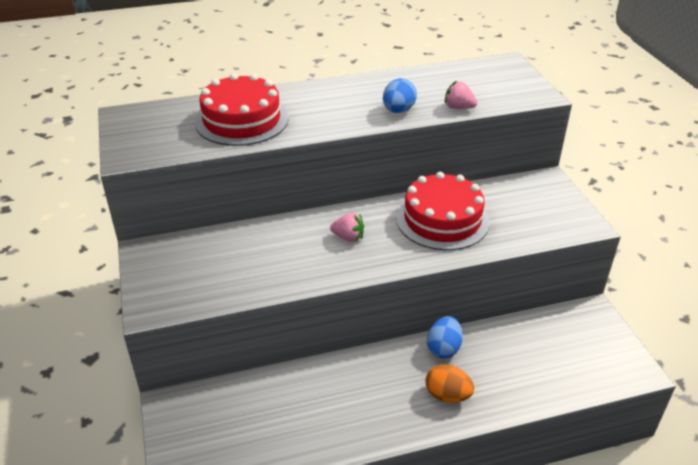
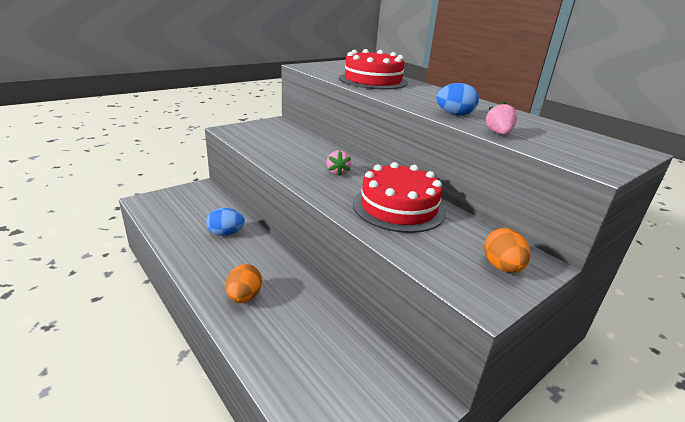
camera: 65 degrees right, 10 degrees down
(443, 348) = (300, 286): blue egg -> blue egg (226, 233)
(548, 200) = (502, 267): none -> orange egg

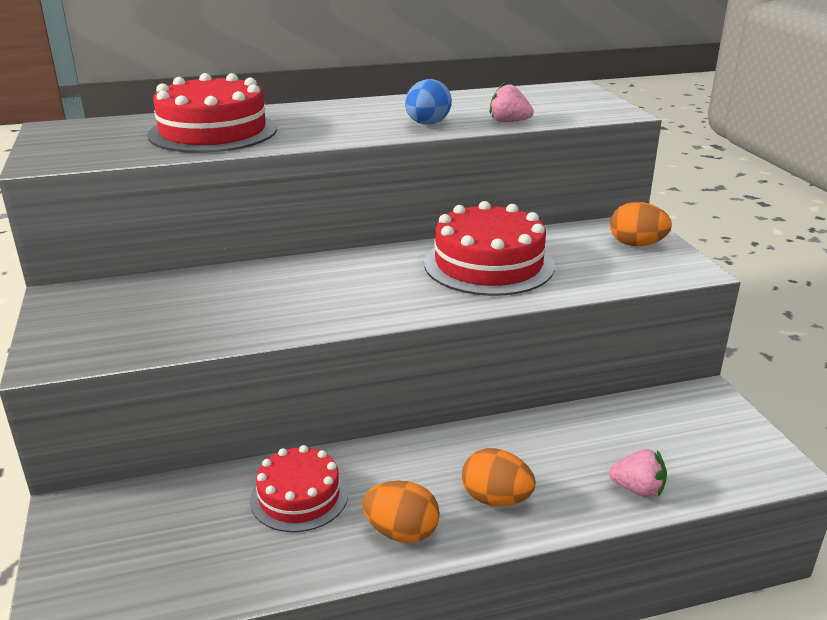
camera: 65 degrees left, 0 degrees up
(207, 268) = (401, 532): none -> orange egg
(226, 233) = (299, 496): blue egg -> red cake
(337, 172) = (354, 282): pink strawberry -> pink strawberry (638, 489)

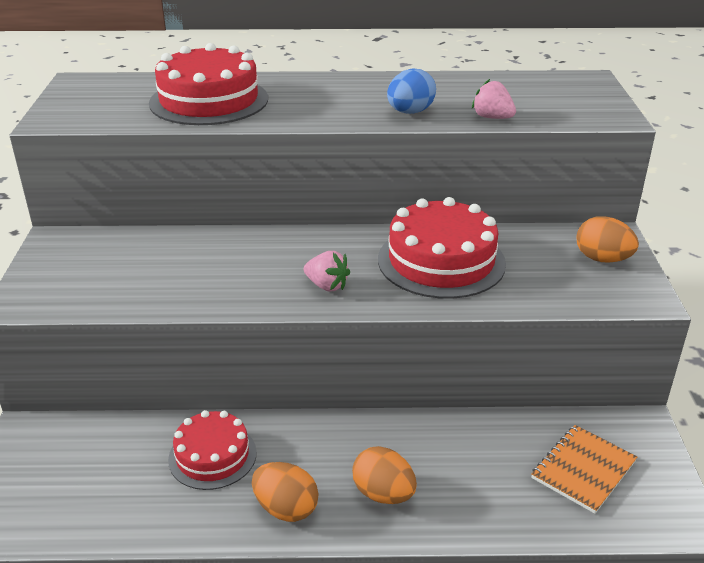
camera: 15 degrees right, 5 degrees up
(638, 489) = (522, 512): pink strawberry -> pink strawberry (327, 285)
(675, 442) = (583, 470): none -> orange notebook

